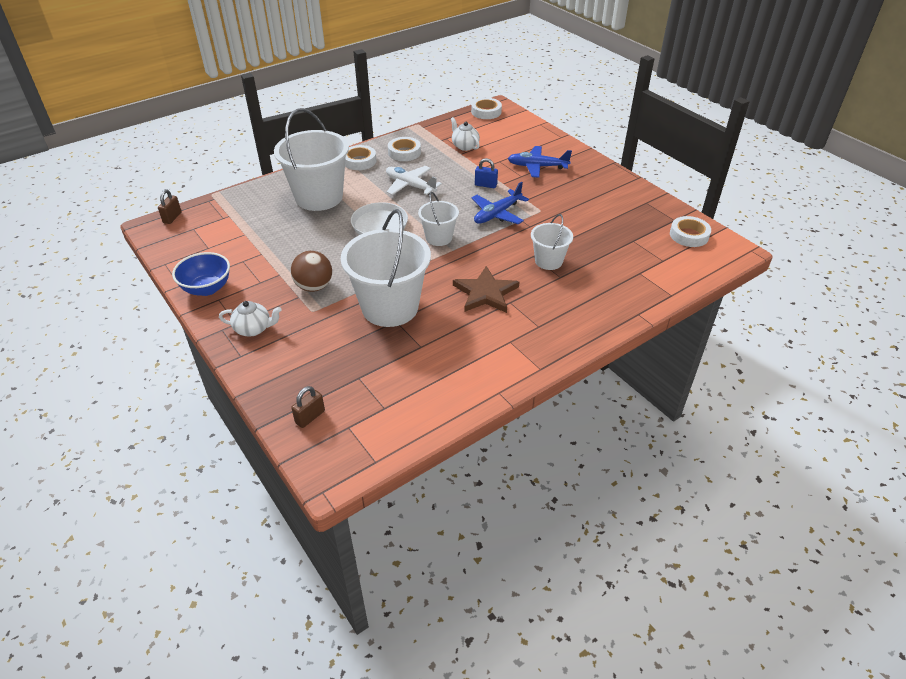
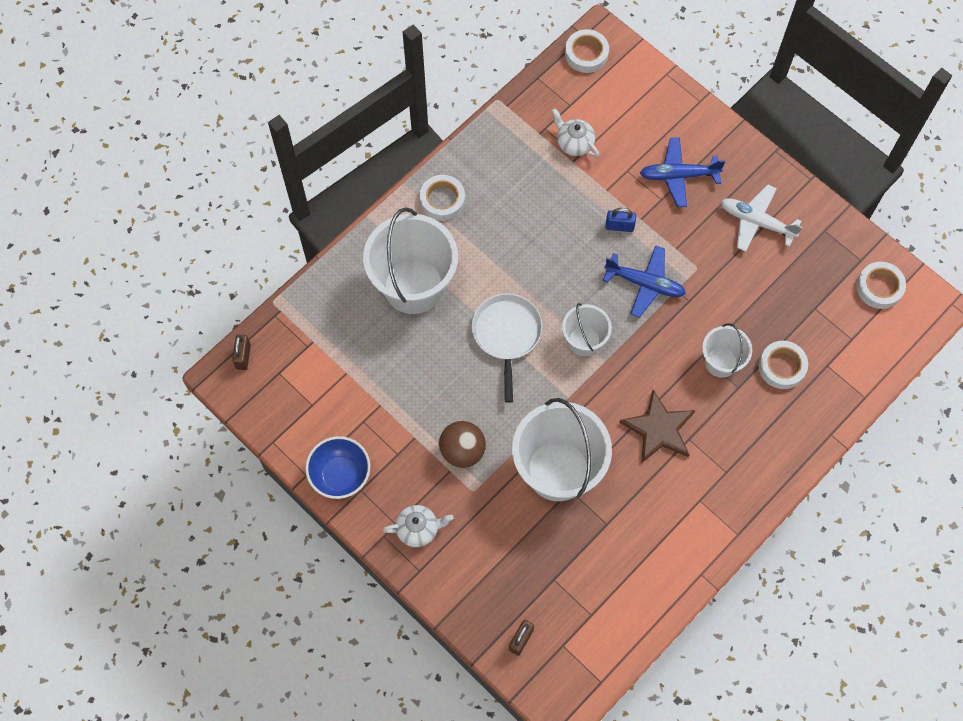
camera: 10 degrees left, 25 degrees up
(404, 152) = (497, 171): white tape -> white tape (782, 367)
(410, 186) = (523, 243): white plane -> white plane (756, 222)
(497, 214) = (645, 284): blue plane -> blue plane turned 105 degrees counterclockwise

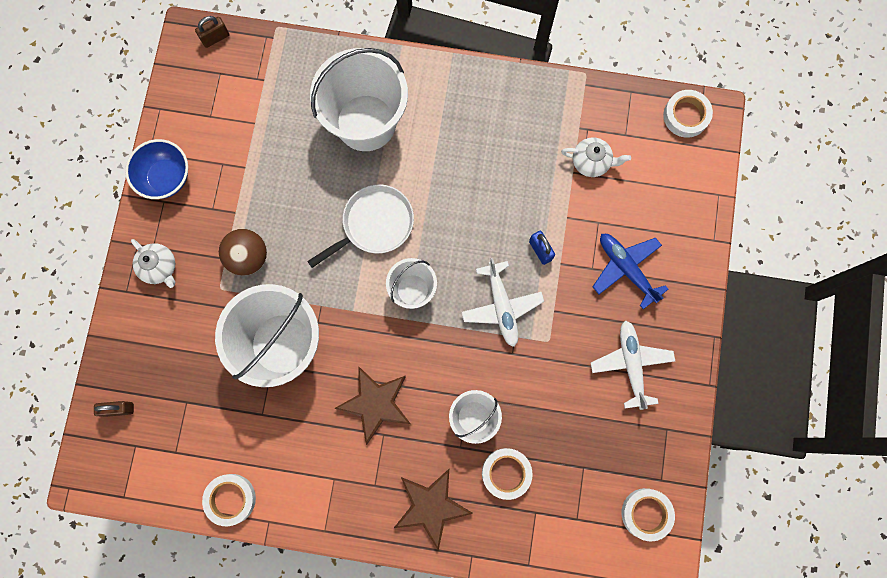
camera: 55 degrees right, 10 degrees up
(442, 200) = (459, 93): white tape -> white tape (230, 499)
(574, 143) = (591, 162): white teapot -> white teapot turned 90 degrees clockwise
(645, 284) = (501, 306): blue plane -> white plane
(771, 440) = (431, 506): none -> brown star

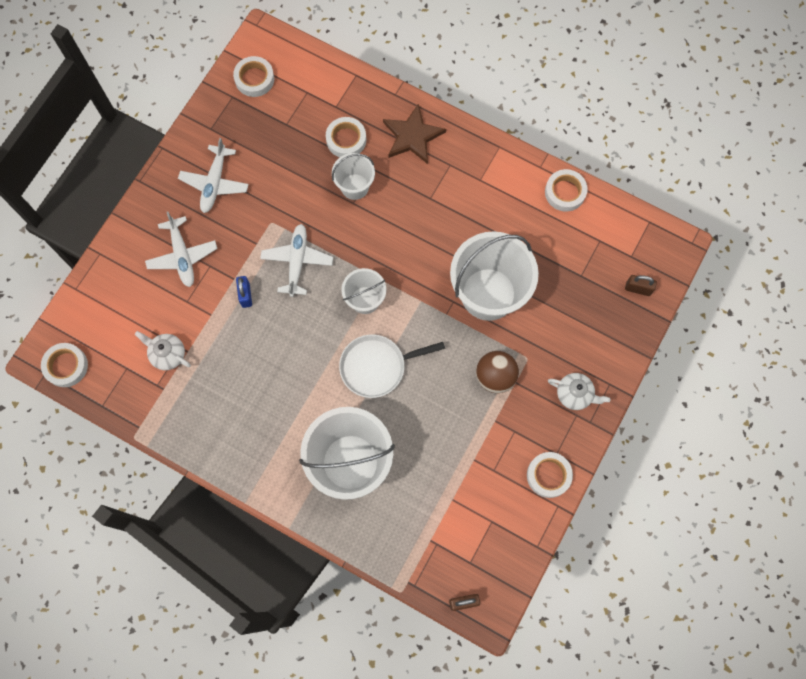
camera: 160 degrees left, 5 degrees down
(160, 267) = (575, 394): white teapot -> white teapot turned 135 degrees clockwise
(166, 177) = (548, 475): blue bowl -> white tape
(375, 404) = (428, 222): brown star -> none
(626, 268) = (182, 256): blue plane -> white plane

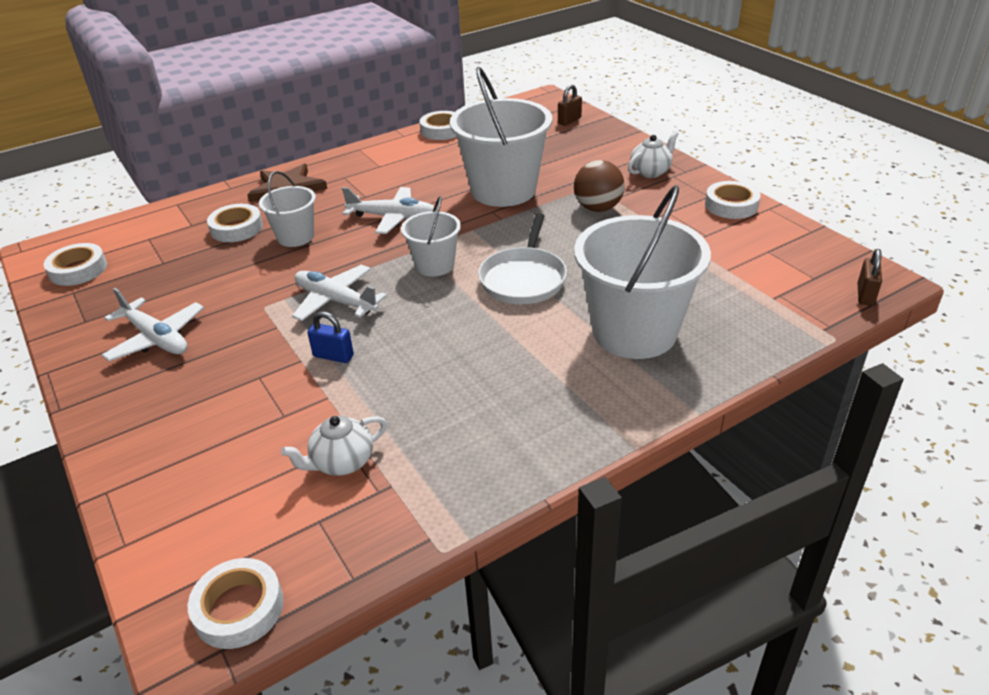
camera: 60 degrees left, 35 degrees down
(182, 256) = (215, 399): white plane -> white plane (393, 217)

